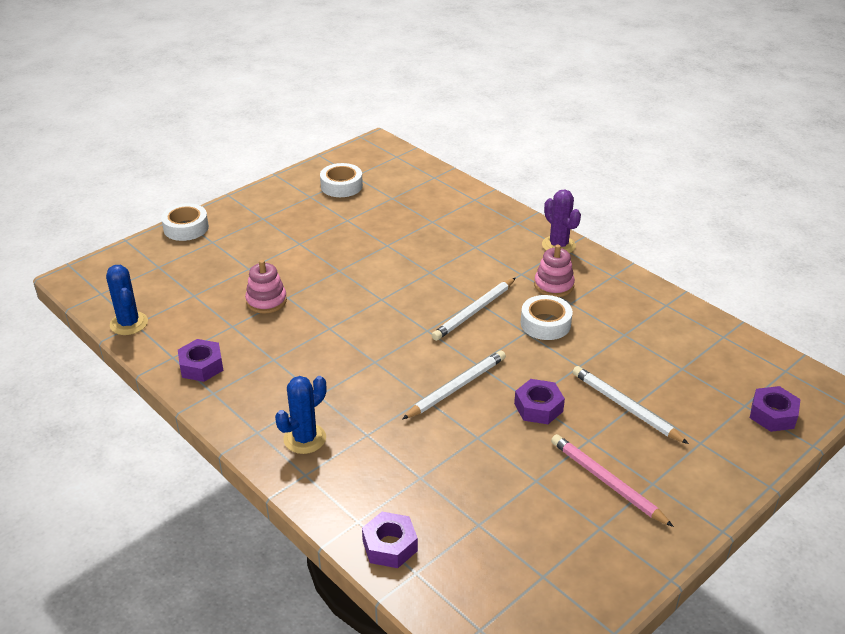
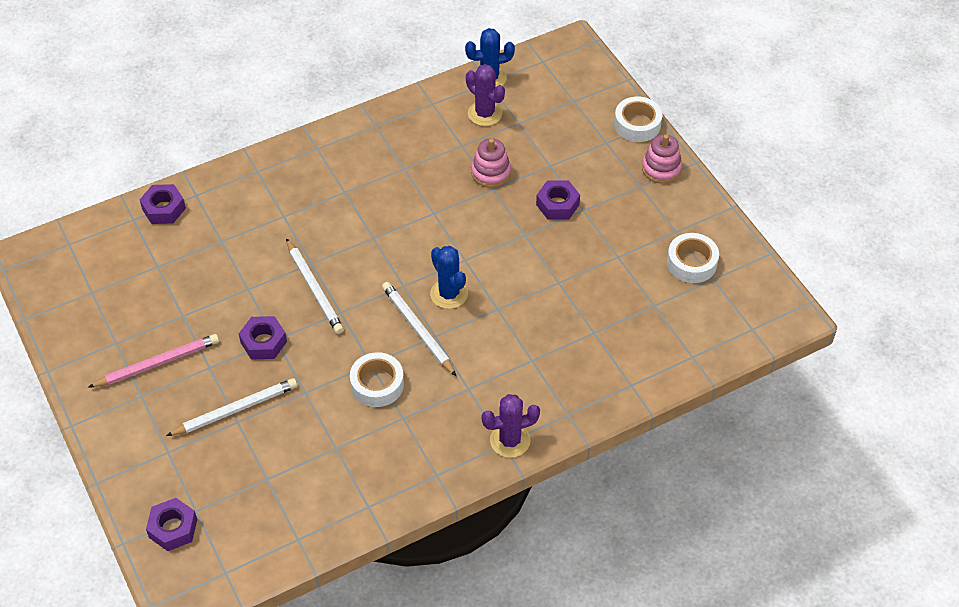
camera: 105 degrees right, 15 degrees up
(184, 318) = (485, 114): none -> purple cactus
(201, 366) = (412, 121): purple nut -> purple nut (557, 204)
(305, 438) = (296, 176): blue cactus -> blue cactus (449, 294)
(554, 285) = (437, 412): pink stacking toy -> pink stacking toy (661, 169)

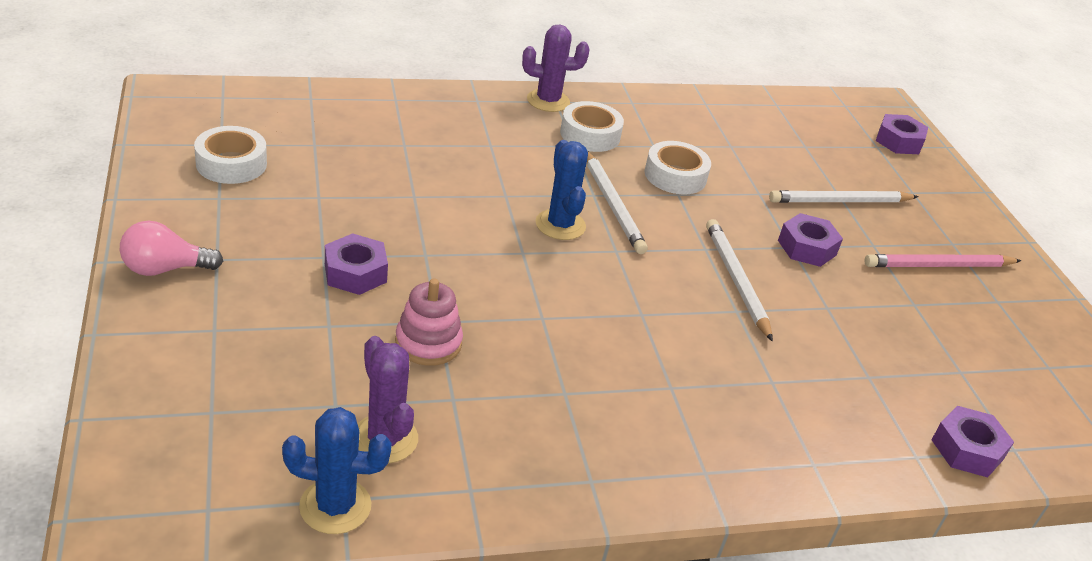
camera: 170 degrees left, 15 degrees down
(637, 124) = (139, 339): white tape -> white tape (590, 135)
(661, 169) = (165, 269): pink stacking toy -> pink light bulb

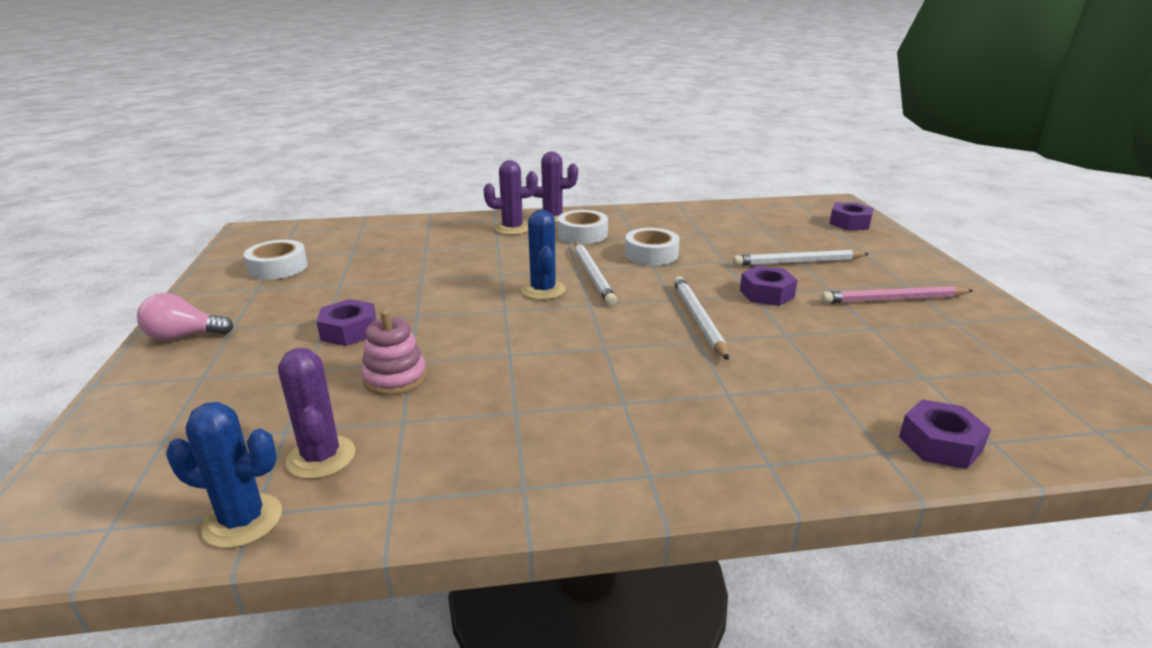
camera: 10 degrees right, 10 degrees down
(502, 117) = (512, 228): none -> purple cactus

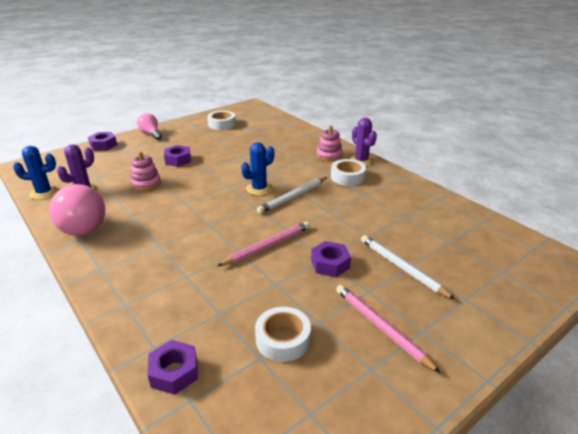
camera: 60 degrees right, 5 degrees up
(243, 520) = (44, 193): blue cactus -> blue cactus turned 75 degrees counterclockwise
(466, 481) = (80, 225): none -> pink light bulb
(512, 228) = (329, 155): purple cactus -> pink stacking toy
(651, 254) = (344, 207): white tape -> white tape (283, 339)
(698, 319) = (267, 246): white pencil -> pink pencil
(849, 223) = (528, 281): purple nut -> purple nut (103, 145)

